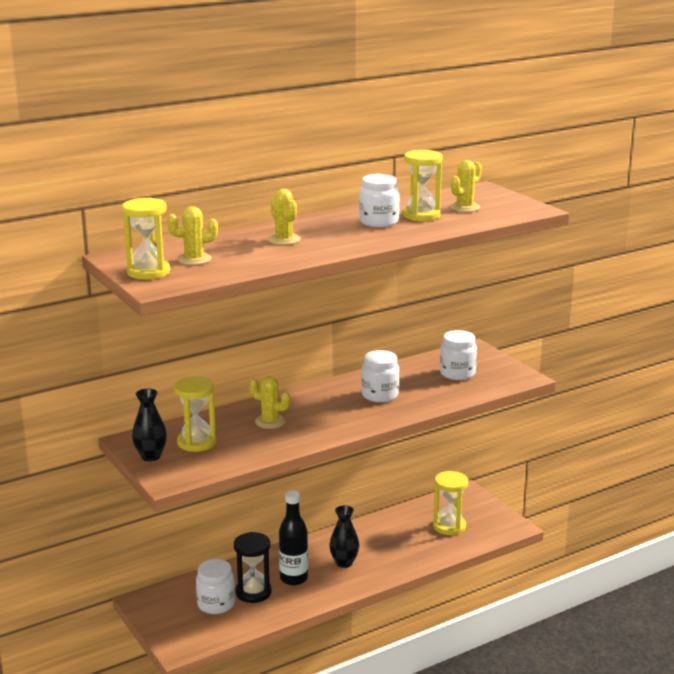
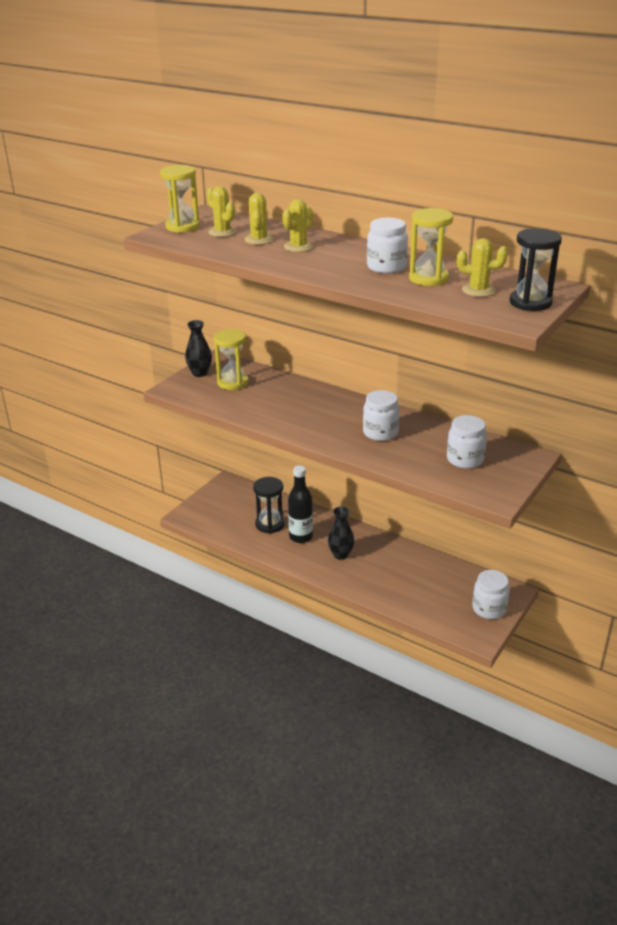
camera: 65 degrees right, 10 degrees up
(216, 604) = (244, 513): white jar -> white jar (489, 609)
(270, 422) = (289, 400): yellow cactus -> yellow cactus (259, 240)
(449, 526) = (444, 596): yellow hourglass -> none
(505, 200) = (530, 302): none -> black hourglass

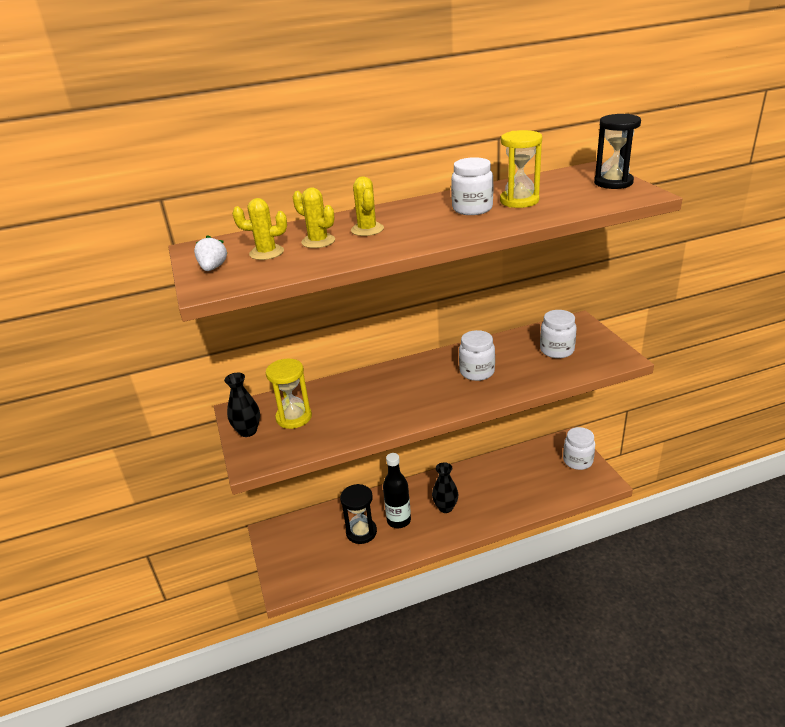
camera: 50 degrees left, 0 degrees up
(182, 227) = (213, 268): yellow hourglass -> white strawberry
(478, 290) = (568, 191): yellow cactus -> none

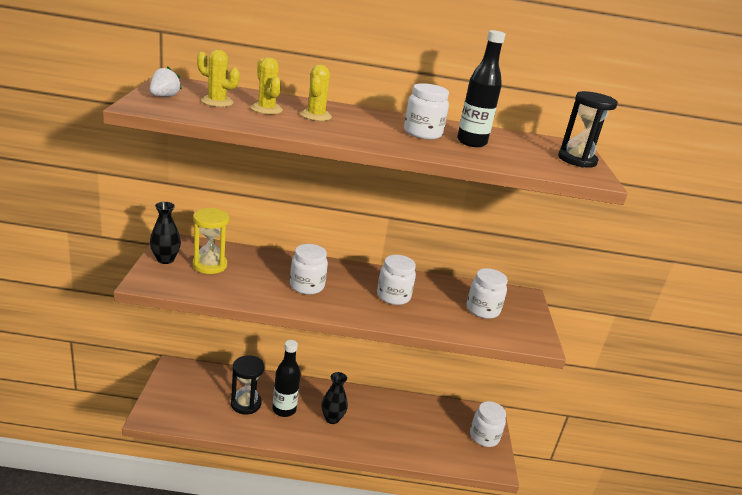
camera: 15 degrees right, 5 degrees down
(397, 397) = (307, 286): none -> white jar
(519, 201) = (471, 142): yellow hourglass -> black bottle

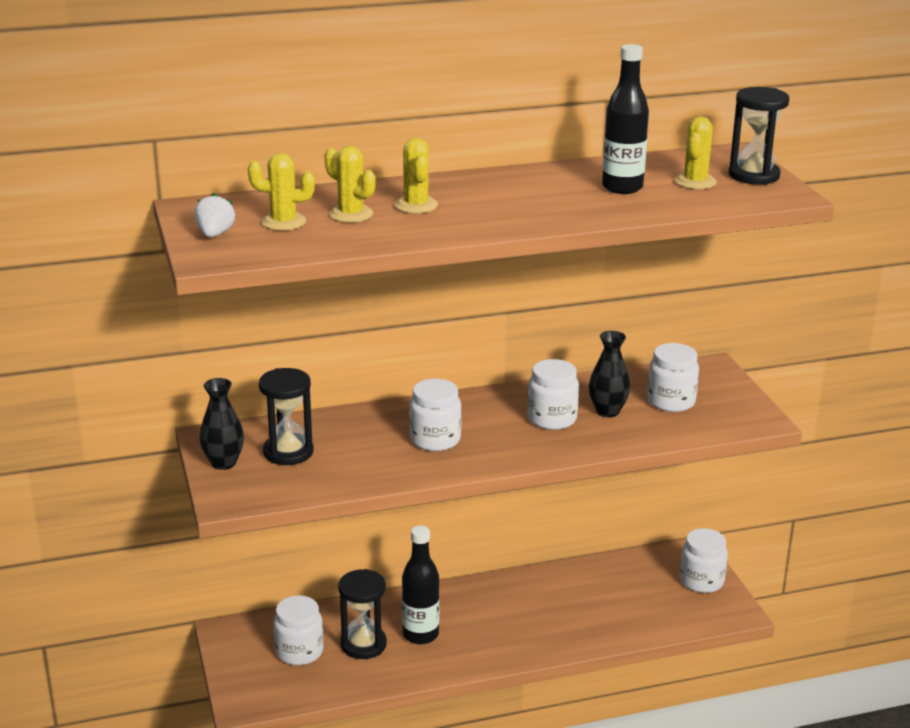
camera: 15 degrees left, 0 degrees up
(209, 265) = (288, 452): yellow hourglass -> black hourglass
(332, 418) = (492, 624): black vase -> black vase (607, 411)
(422, 133) = (558, 192): white jar -> white jar (299, 652)
(529, 152) = (695, 182): none -> yellow cactus

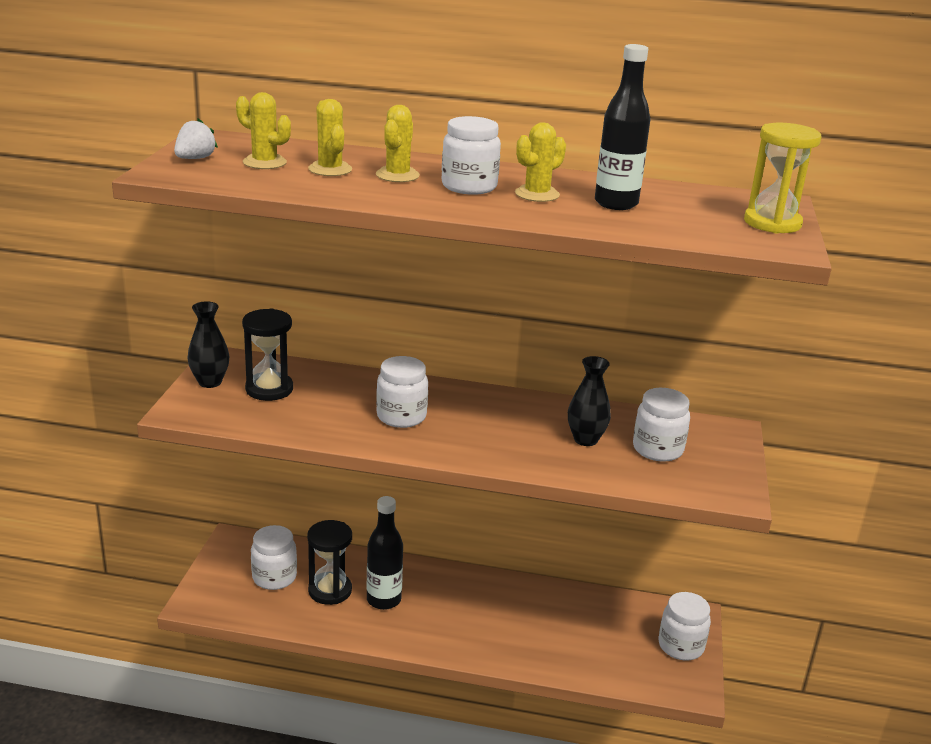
camera: 25 degrees right, 0 degrees up
(552, 419) = (525, 430): white jar -> white jar (469, 187)
(695, 182) = (700, 215): yellow cactus -> yellow cactus (537, 194)
(754, 175) = (772, 223): black hourglass -> yellow hourglass

